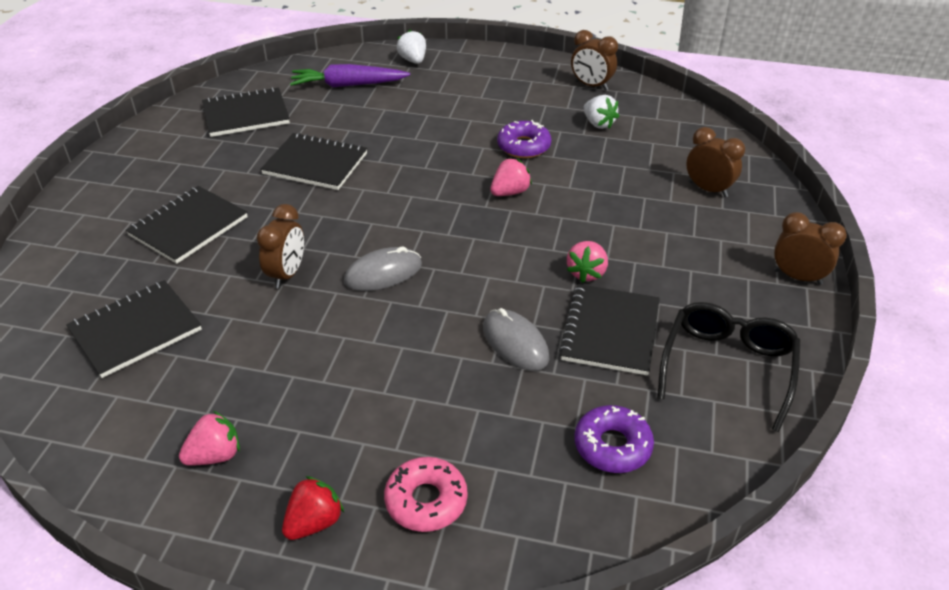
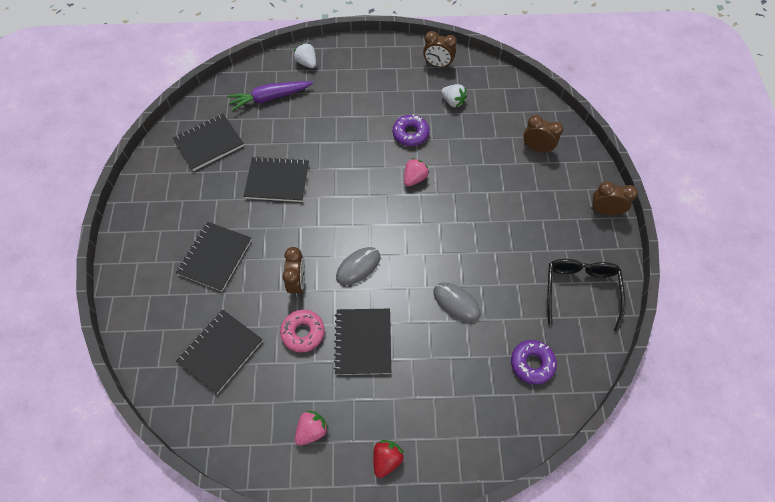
camera: 15 degrees left, 20 degrees up
(426, 501) = (442, 428): pink donut -> pink donut (303, 332)
(586, 273) = (482, 237): pink strawberry -> none
(610, 331) = (508, 280): black notebook -> black notebook (363, 342)

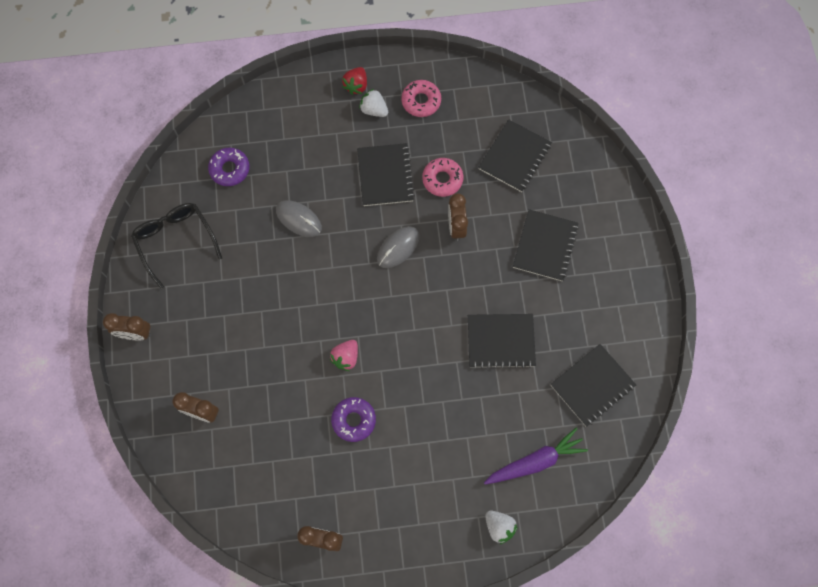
camera: 175 degrees right, 10 degrees up
(311, 430) = (421, 101): pink strawberry -> pink donut
(453, 102) = (302, 476): white strawberry -> white strawberry (374, 110)
(580, 291) = (175, 241): black glasses -> black glasses turned 150 degrees clockwise

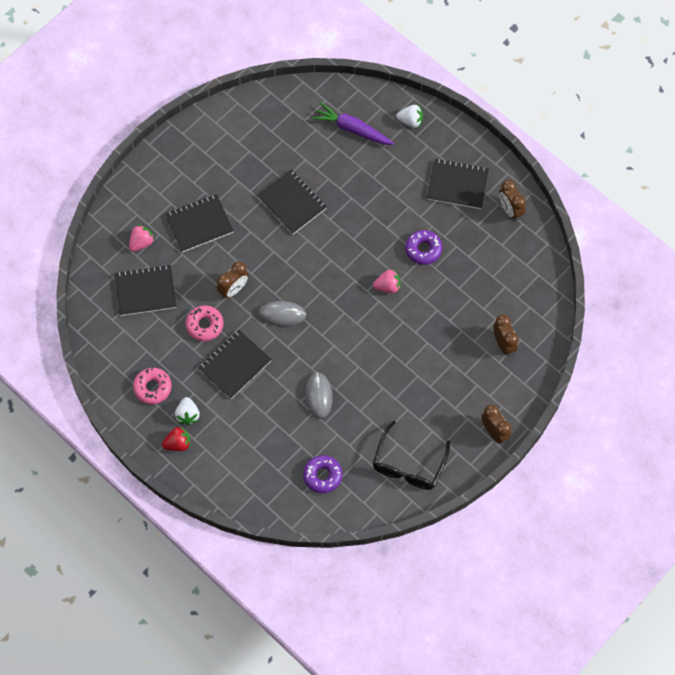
camera: 130 degrees left, 5 degrees down
(499, 527) = (410, 121): white strawberry -> white strawberry turned 90 degrees clockwise
(565, 186) = (141, 243): none -> pink strawberry
(592, 385) = (274, 131): black notebook -> black notebook (457, 185)

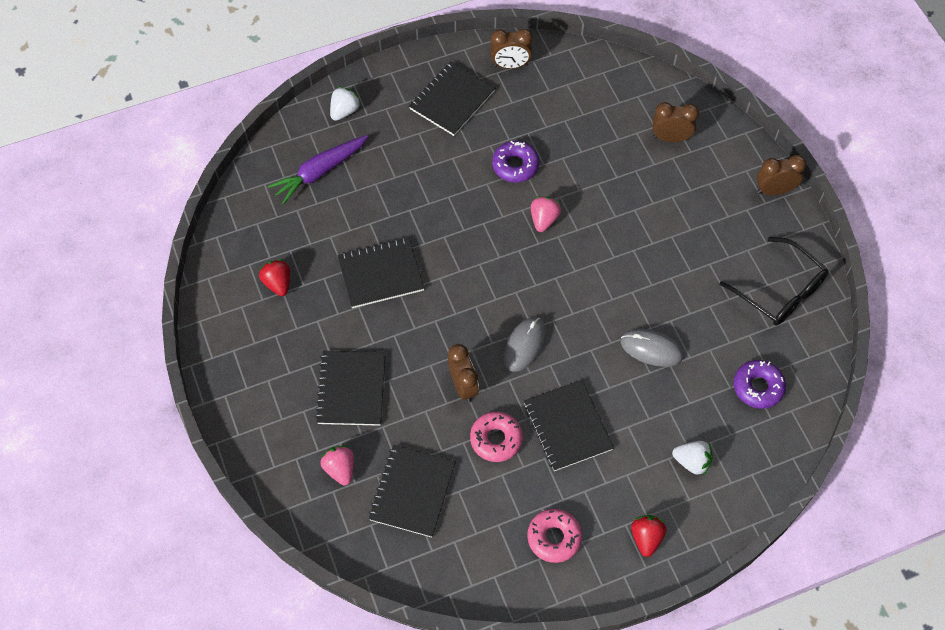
camera: 65 degrees left, 5 degrees down
(188, 415) = (611, 509): white strawberry -> white strawberry (692, 462)
(254, 145) = (278, 283): none -> red strawberry

